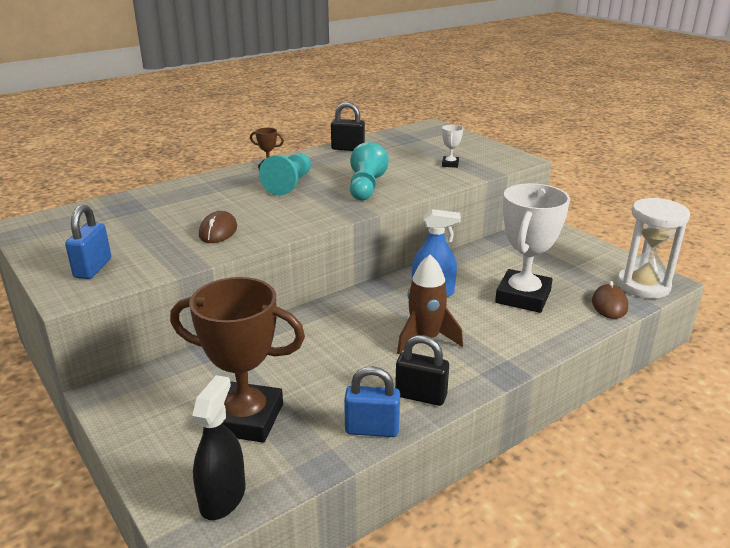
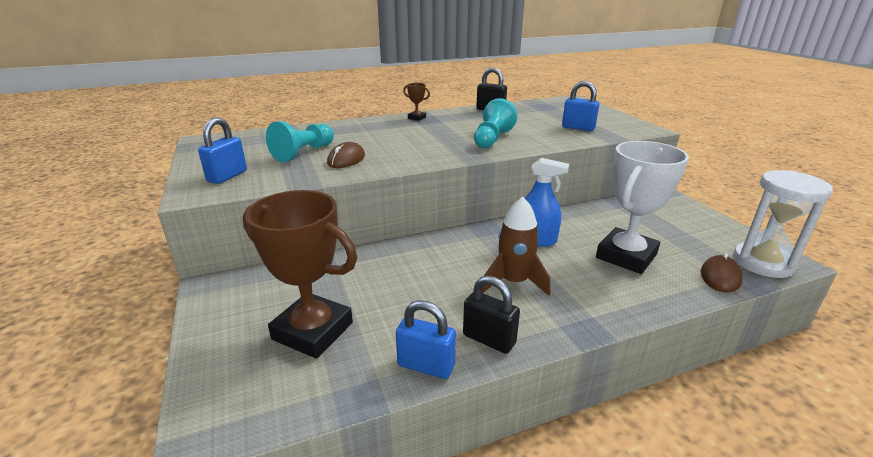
camera: 15 degrees right, 0 degrees up
(222, 497) = (249, 409): black spray bottle -> none
(289, 184) = (427, 131): turquoise pawn -> turquoise pawn (303, 153)
(450, 164) = (578, 128): white trophy -> blue padlock

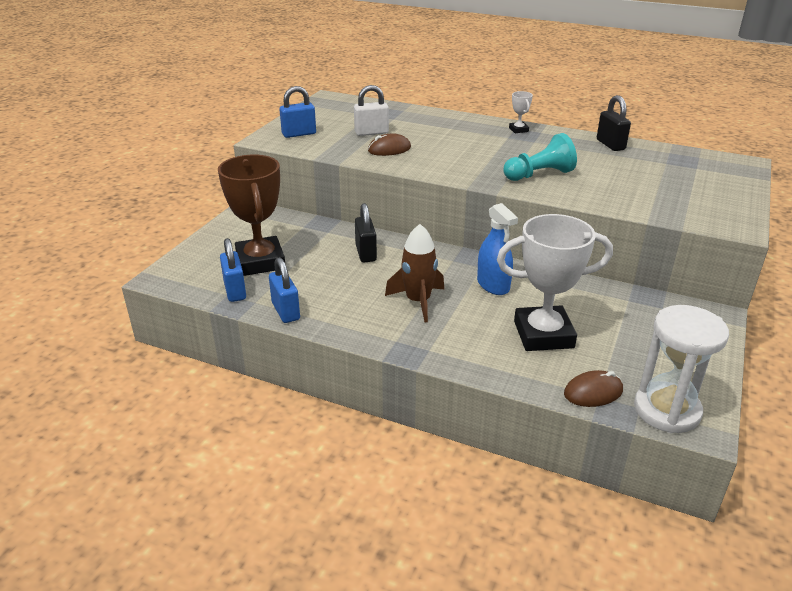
camera: 45 degrees right, 5 degrees up
(303, 153) = (371, 133): turquoise pawn -> white padlock
(417, 118) = (518, 130): brown trophy -> white trophy
(489, 339) = (340, 320): black padlock -> black padlock (366, 253)
(578, 128) = (656, 196): blue padlock -> blue padlock (235, 291)

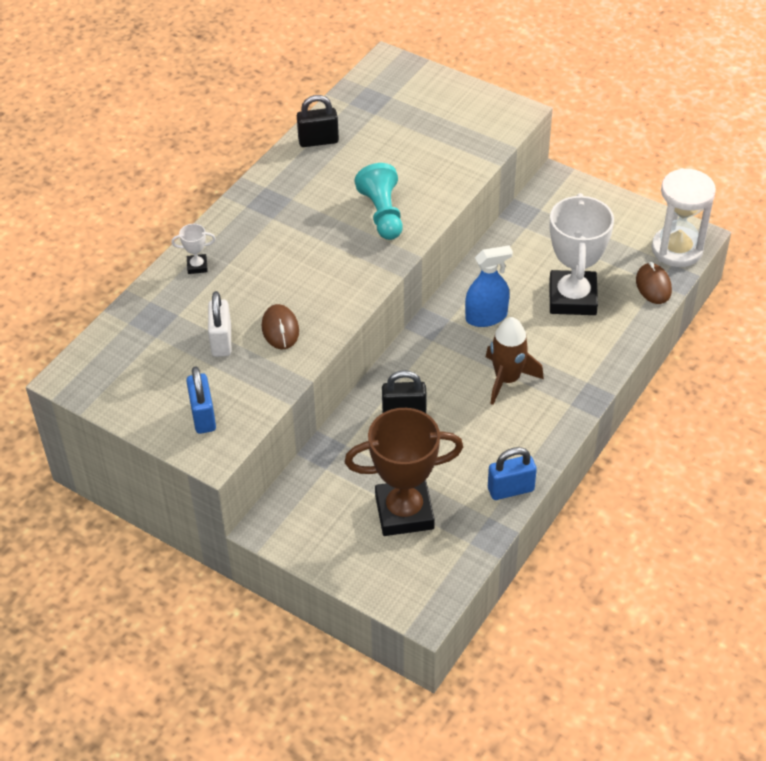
camera: 80 degrees left, 15 degrees up
(235, 291) = (464, 535): blue padlock -> none
(518, 130) = (253, 204): white trophy -> white trophy (197, 266)

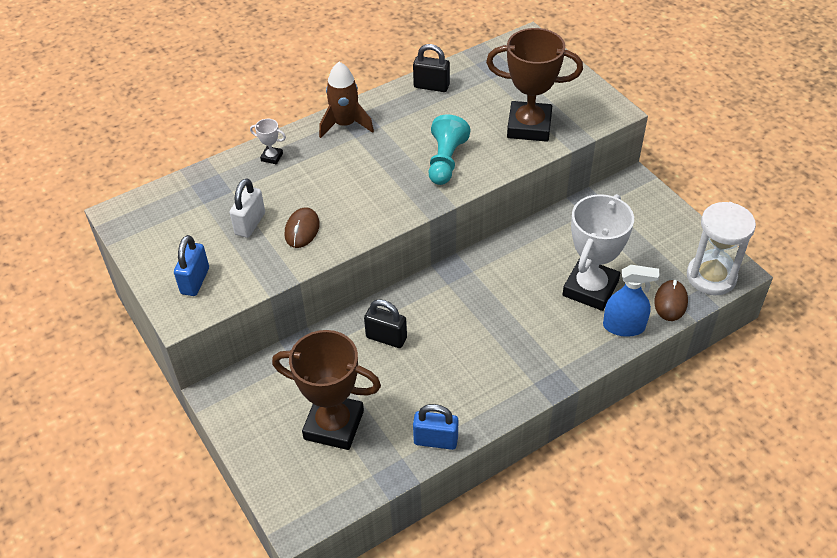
camera: 25 degrees right, 0 degrees up
(444, 153) = (529, 126): none -> brown trophy
(486, 317) = (505, 279): blue spray bottle -> blue spray bottle (623, 326)
(507, 379) = (491, 340): brown rocket -> brown rocket (345, 124)

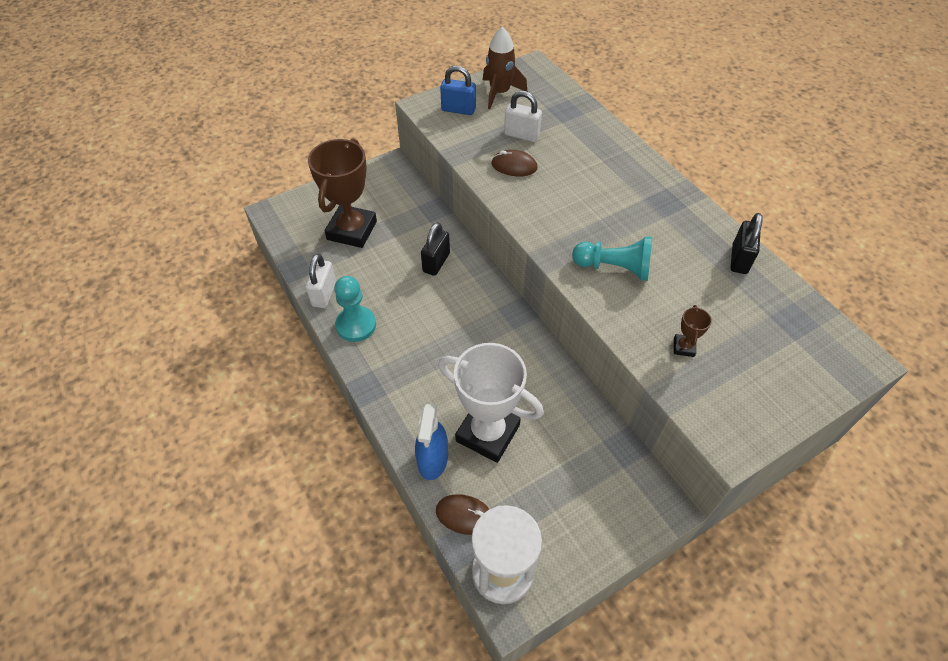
camera: 90 degrees right, 5 degrees up
(272, 157) = (608, 143): white trophy -> none
(345, 124) = (662, 191): brown rocket -> brown rocket (499, 93)
(435, 440) = (324, 294): blue padlock -> white padlock
(478, 403) = (356, 325): none -> turquoise pawn
(529, 126) = (683, 347): brown trophy -> brown trophy, size x0.41

